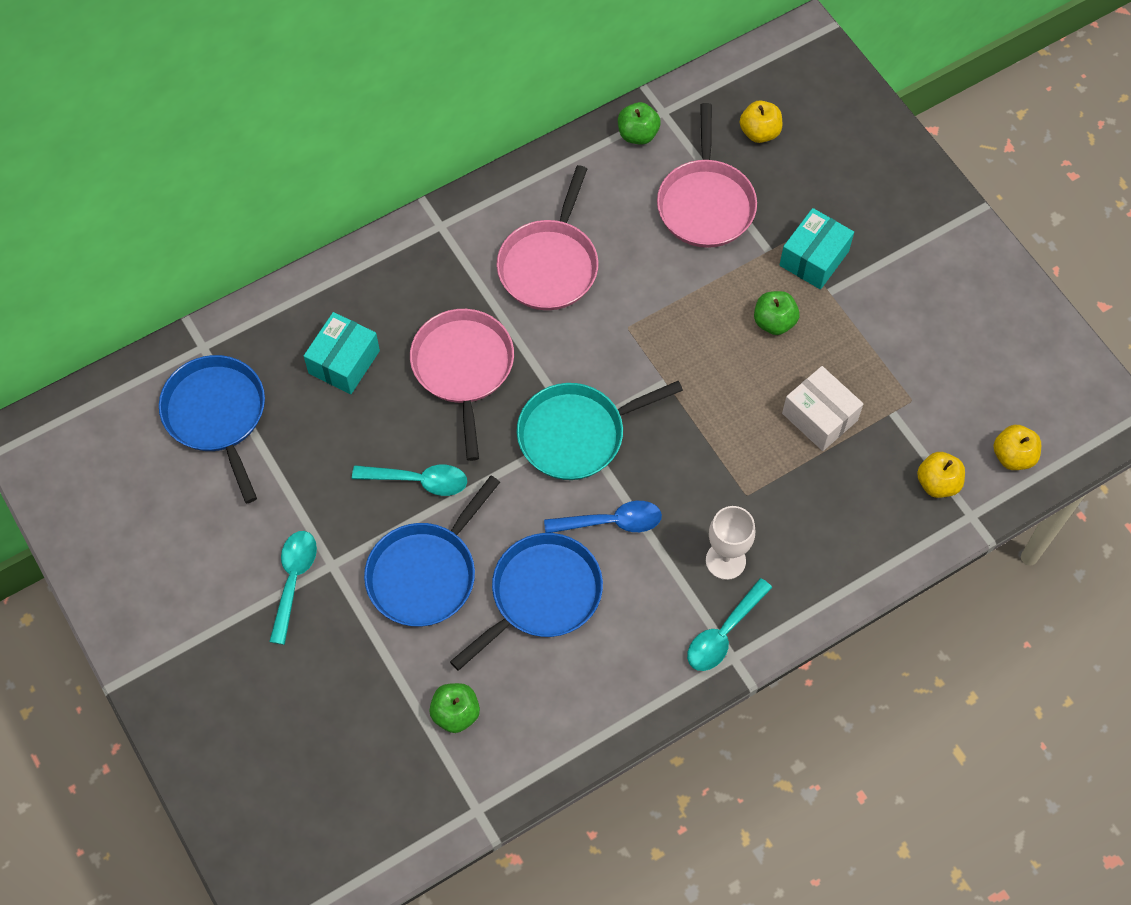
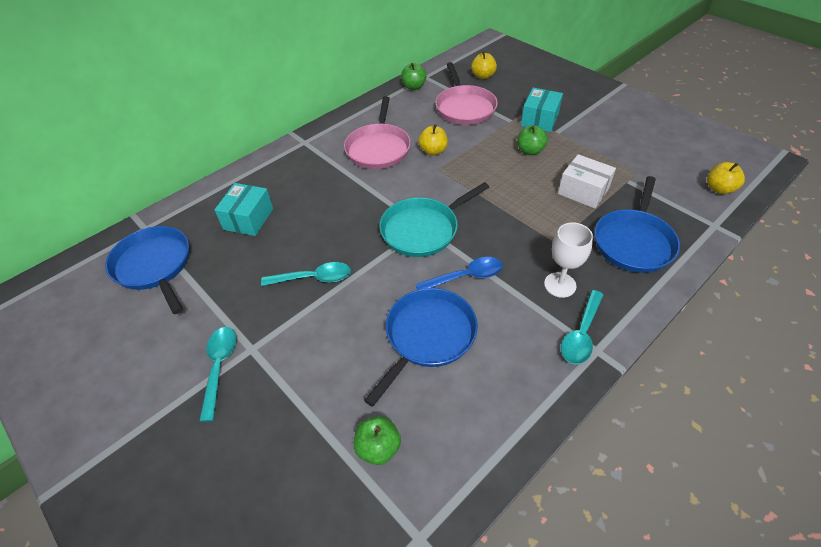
camera: 10 degrees left, 15 degrees down
(425, 574) = (330, 340): blue pan -> blue pan (633, 242)
(463, 368) = (333, 208): pink pan -> none
(937, 483) = (681, 212): yellow apple -> yellow apple (433, 151)

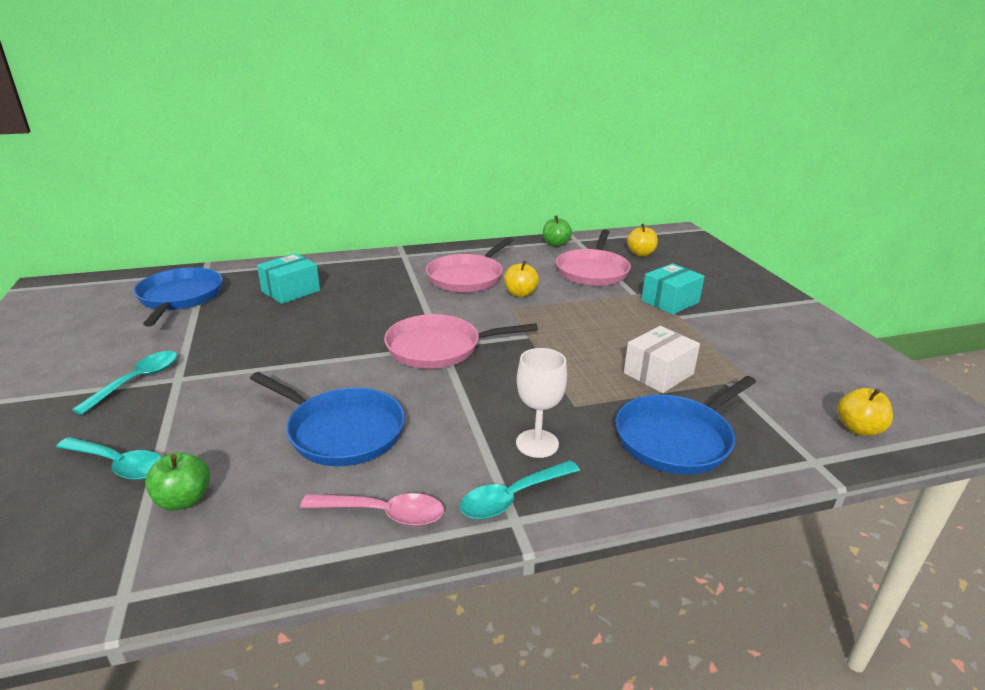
camera: 25 degrees right, 20 degrees down
(313, 278) = (292, 349): turquoise spoon -> turquoise spoon (119, 465)
(423, 230) = (438, 348): turquoise pan -> pink pan
(428, 336) = (342, 431): blue pan -> blue pan turned 60 degrees clockwise
(466, 277) = (438, 399): blue spoon -> none
(518, 387) = (383, 514): none -> pink spoon
(530, 151) = (629, 323): green apple -> none
(583, 191) = (658, 373): white box -> white box turned 75 degrees clockwise

